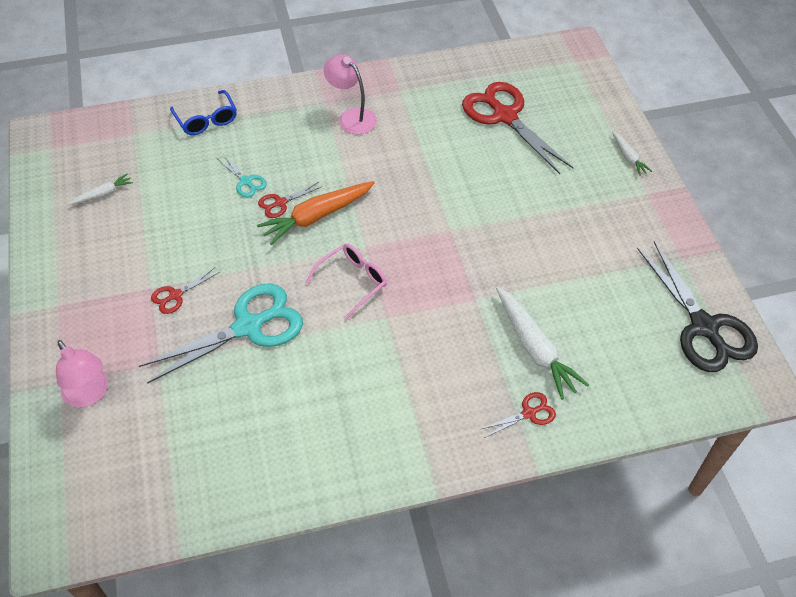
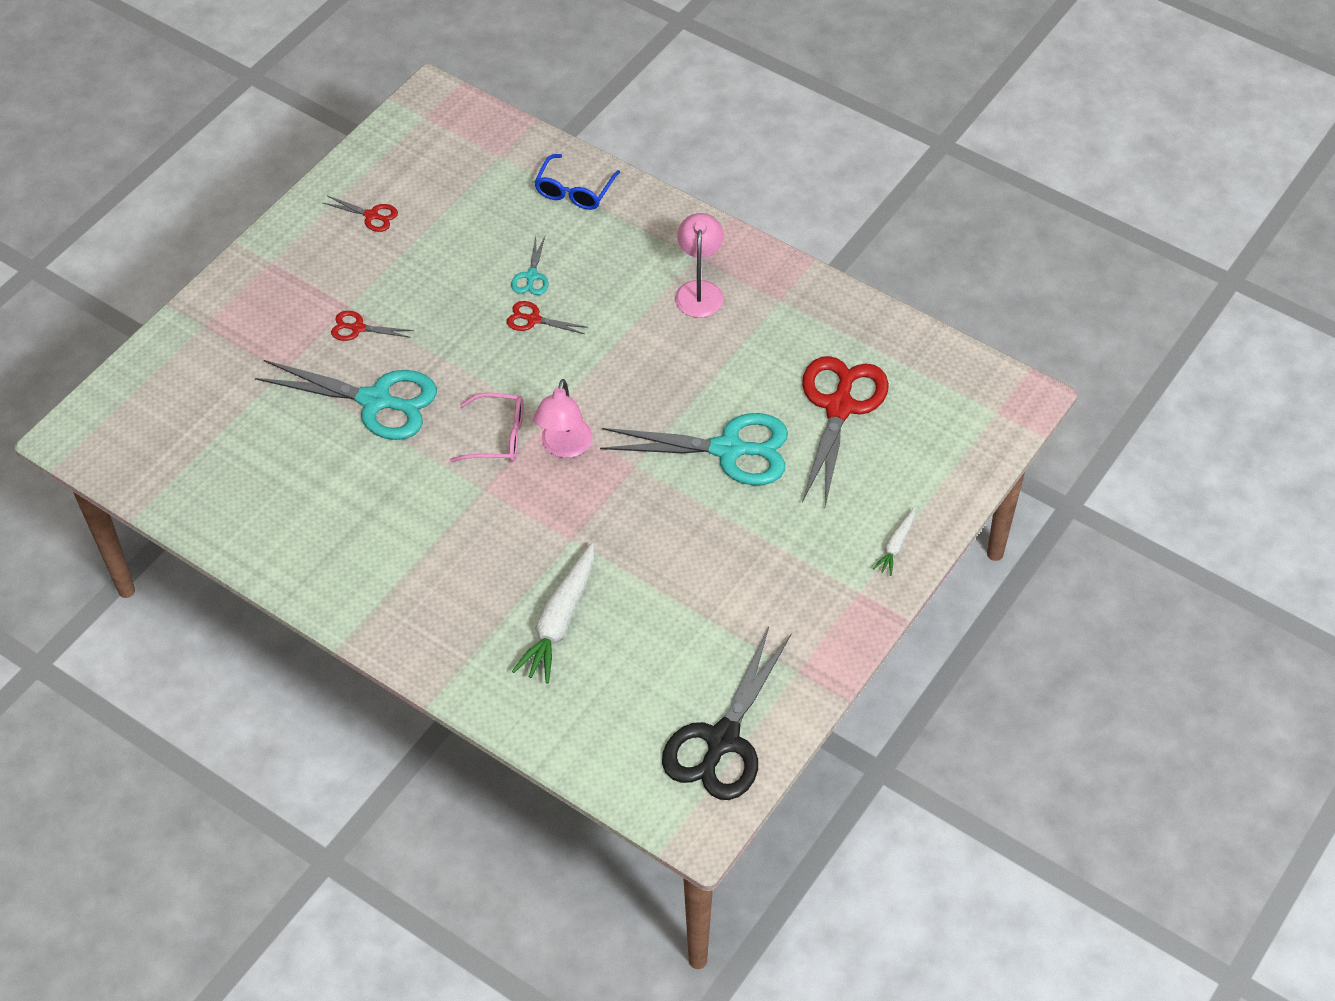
camera: 50 degrees right, 0 degrees up
(90, 394) = (211, 352): pink lamp -> pink lamp (564, 447)
(103, 194) = (411, 193): white carrot -> none
(317, 216) = (545, 357): orange carrot -> none
(484, 181) = (728, 450): none -> turquoise scissors
(529, 413) = (481, 661): red scissors -> red scissors (371, 215)

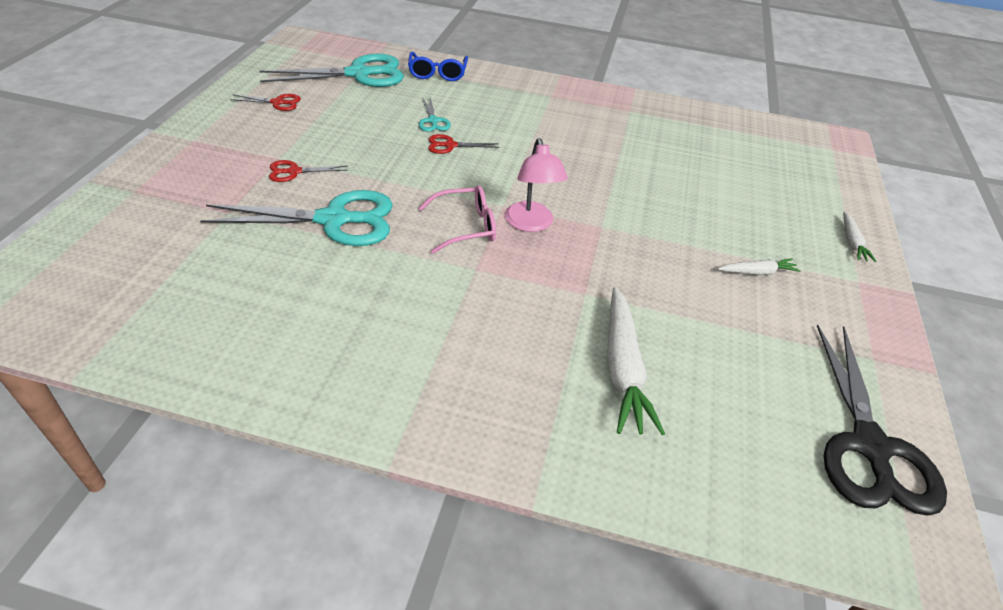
camera: 25 degrees left, 10 degrees down
(699, 290) = (568, 113): pink lamp -> none
(728, 450) = (668, 202): turquoise scissors -> turquoise scissors (359, 74)
(759, 557) = (757, 272): none -> white carrot
(839, 407) = (726, 163): red scissors -> none

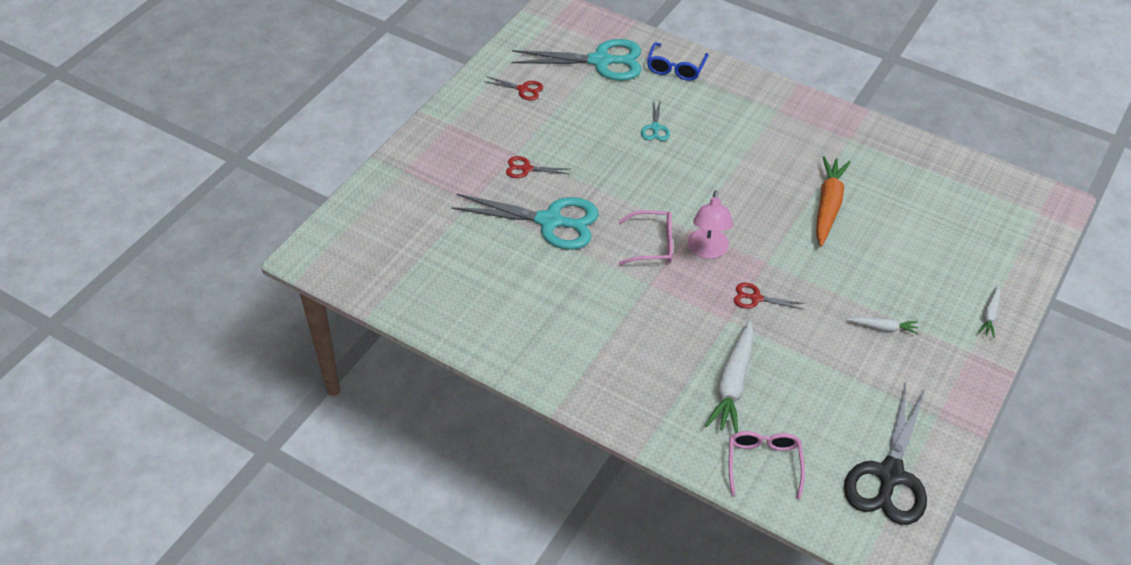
camera: 20 degrees right, 5 degrees up
(450, 145) = (663, 158): red scissors -> red scissors (756, 298)
(638, 166) = (828, 206): none -> orange carrot
(711, 470) = (763, 464): none -> pink glasses

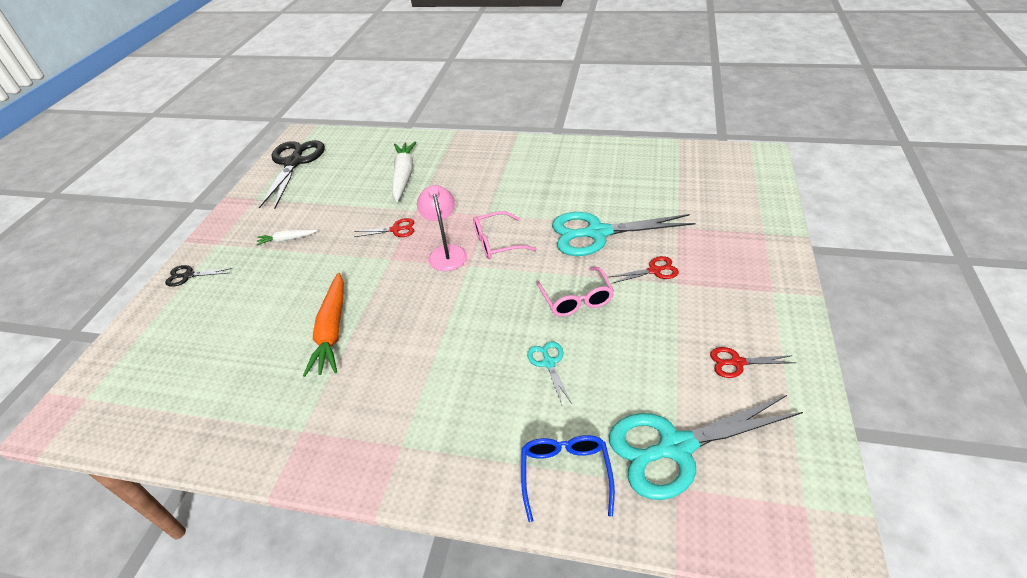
camera: 165 degrees right, 5 degrees down
(763, 464) = (376, 147): pink glasses -> pink glasses (576, 299)
(989, 315) = (188, 275): white carrot -> black scissors

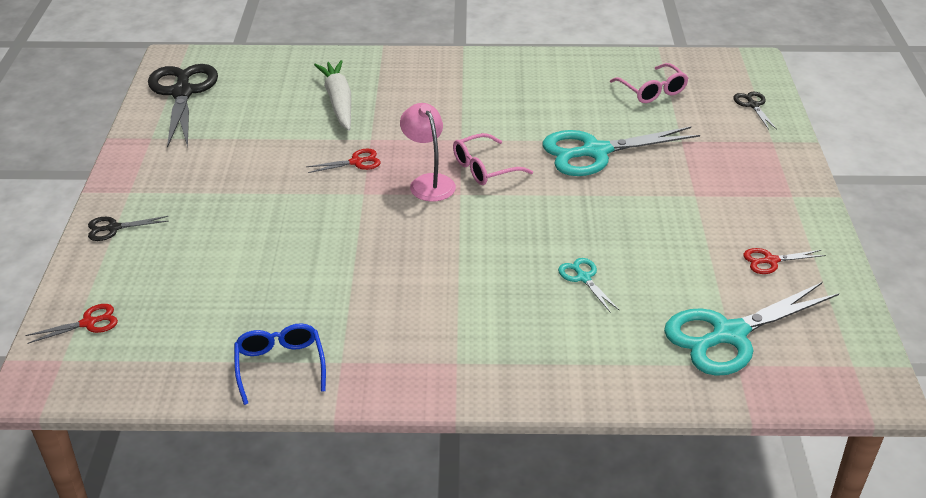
camera: 15 degrees left, 5 degrees down
(287, 239) = (222, 181): white carrot -> none
(332, 330) = (329, 269): orange carrot -> none
(565, 475) = (631, 367): blue glasses -> blue glasses (280, 366)
(576, 299) = (593, 218): pink glasses -> pink glasses (652, 91)
(654, 271) = (668, 185): red scissors -> red scissors (88, 323)
(752, 196) = (753, 105): none -> black scissors

